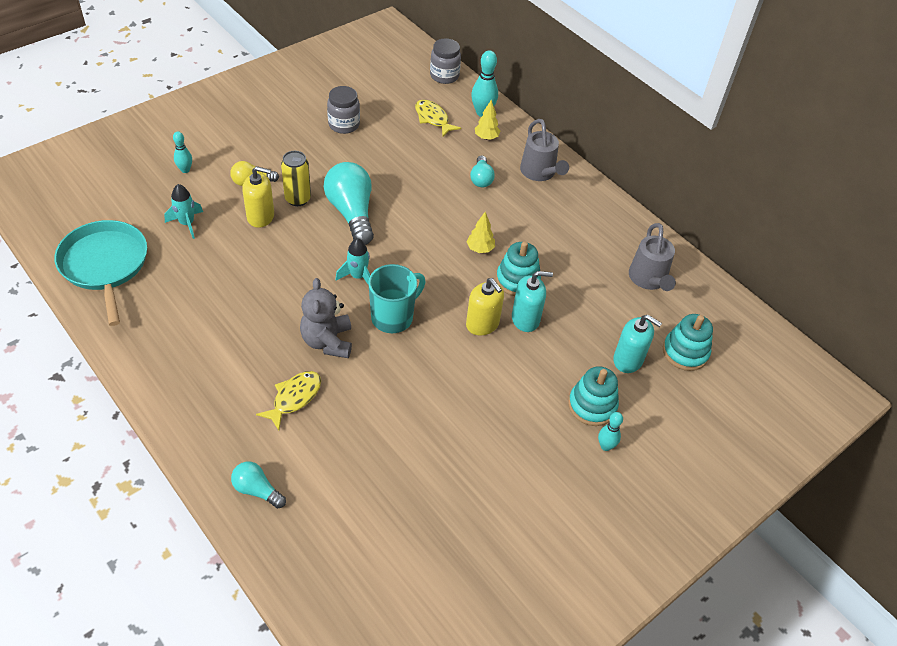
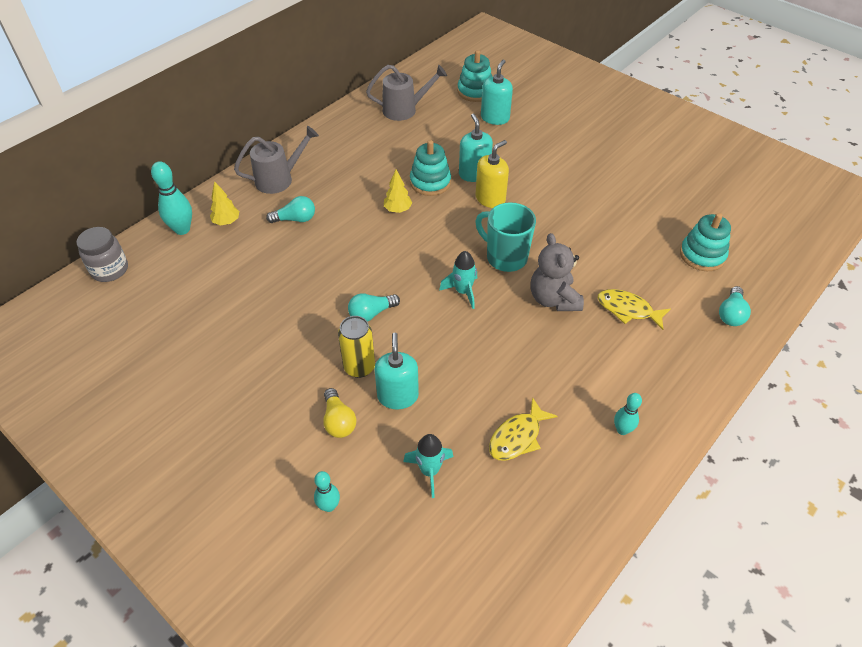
camera: 95 degrees left, 0 degrees up
(105, 265) = (527, 542): turquoise pan -> none
(261, 216) = (398, 396): yellow soap dispenser -> turquoise soap dispenser
(327, 341) = (553, 299): grey teddy bear -> grey teddy bear turned 90 degrees clockwise
(344, 125) = (214, 350): grey jar -> none
(351, 213) = (371, 313): turquoise light bulb -> turquoise light bulb, size x0.53
(433, 119) = (196, 269): yellow fish -> yellow fish (517, 437)
(592, 405) = (547, 134): turquoise stacking toy -> turquoise stacking toy (702, 255)
(605, 446) = (580, 126): turquoise bowling pin -> turquoise bowling pin (622, 430)

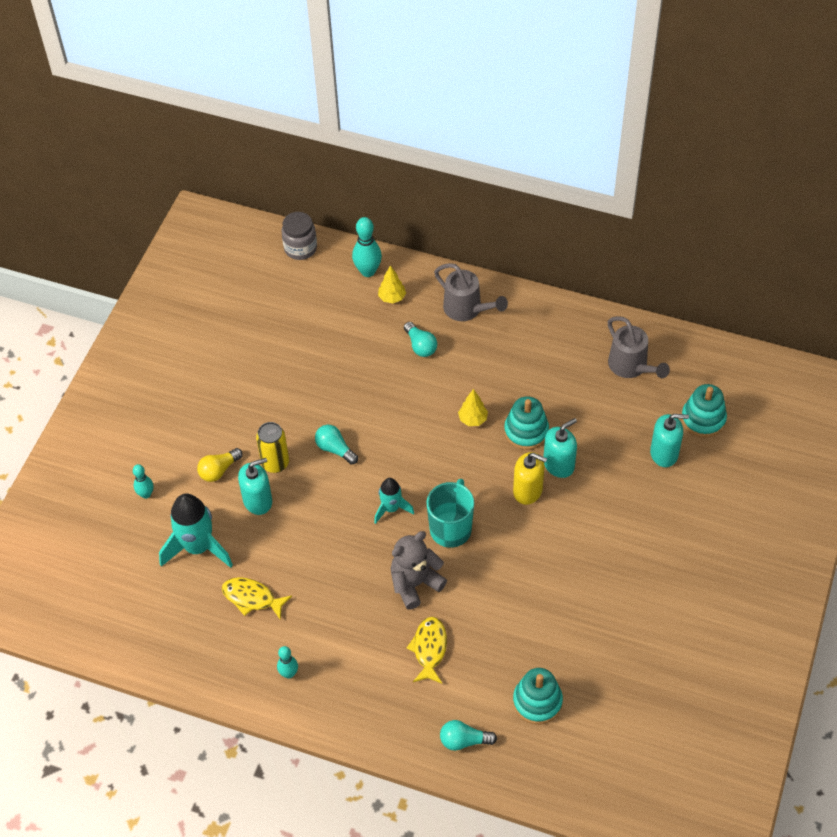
camera: 70 degrees right, 5 degrees up
(429, 471) = (198, 547): turquoise rocket -> turquoise rocket, size x1.75

